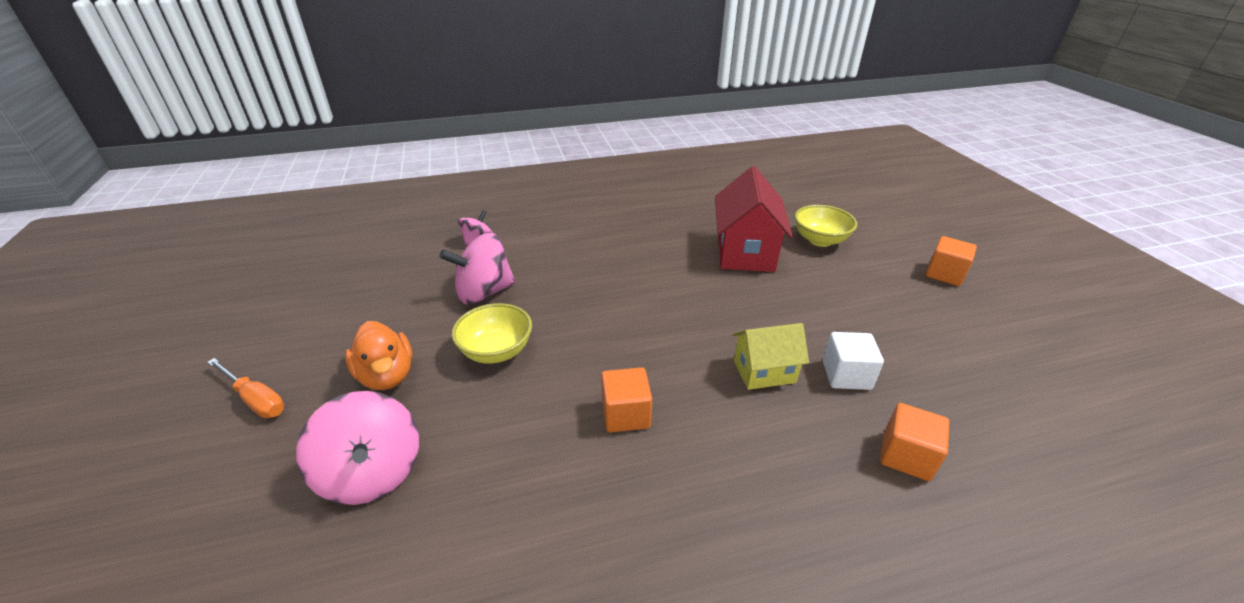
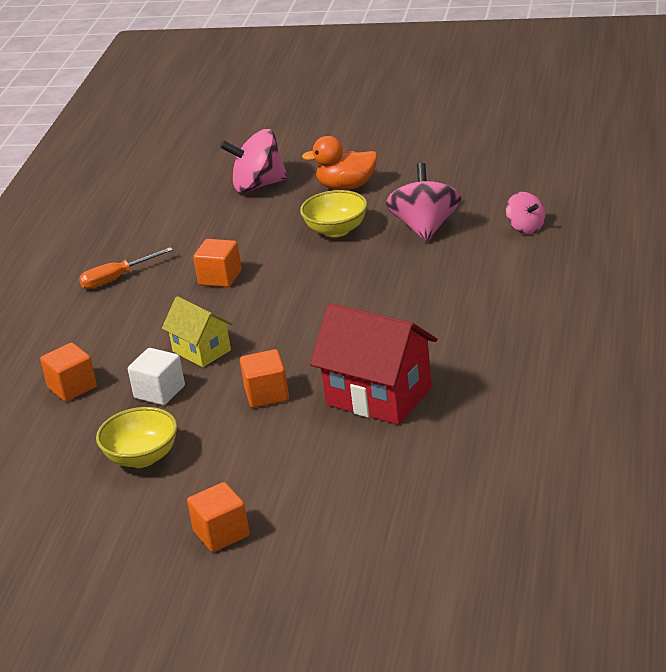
camera: 120 degrees right, 5 degrees down
(255, 399) = (362, 142): orange screwdriver -> orange screwdriver (116, 278)
(764, 372) = (201, 351): yellow house -> yellow house turned 60 degrees counterclockwise
(789, 305) = (267, 394): none -> orange cube
(820, 240) = (361, 465): yellow bowl -> yellow bowl (142, 457)

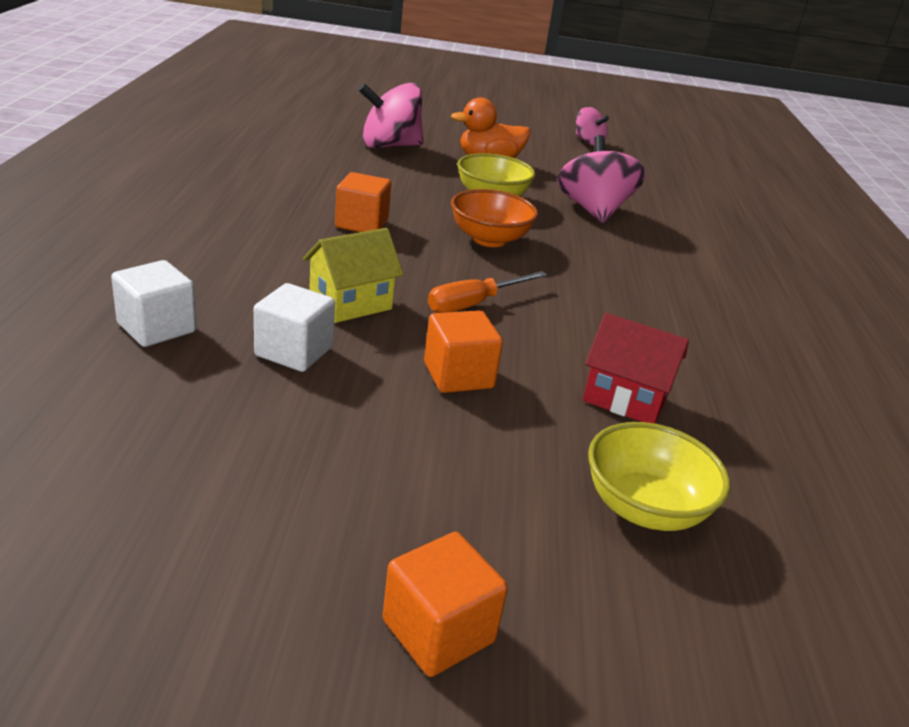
camera: 15 degrees left, 0 degrees up
(72, 387) = (156, 328): orange cube -> white cube
(116, 278) = (227, 205): orange screwdriver -> orange screwdriver (474, 304)
(142, 457) = (272, 454): yellow bowl -> yellow bowl (644, 508)
(201, 351) = (350, 304): yellow house -> yellow house turned 75 degrees counterclockwise
(321, 275) = (489, 239): none -> orange bowl
(379, 396) = (625, 399): red house -> red house, size x0.59
(526, 228) = (706, 227): pink spinning top -> pink spinning top (588, 142)

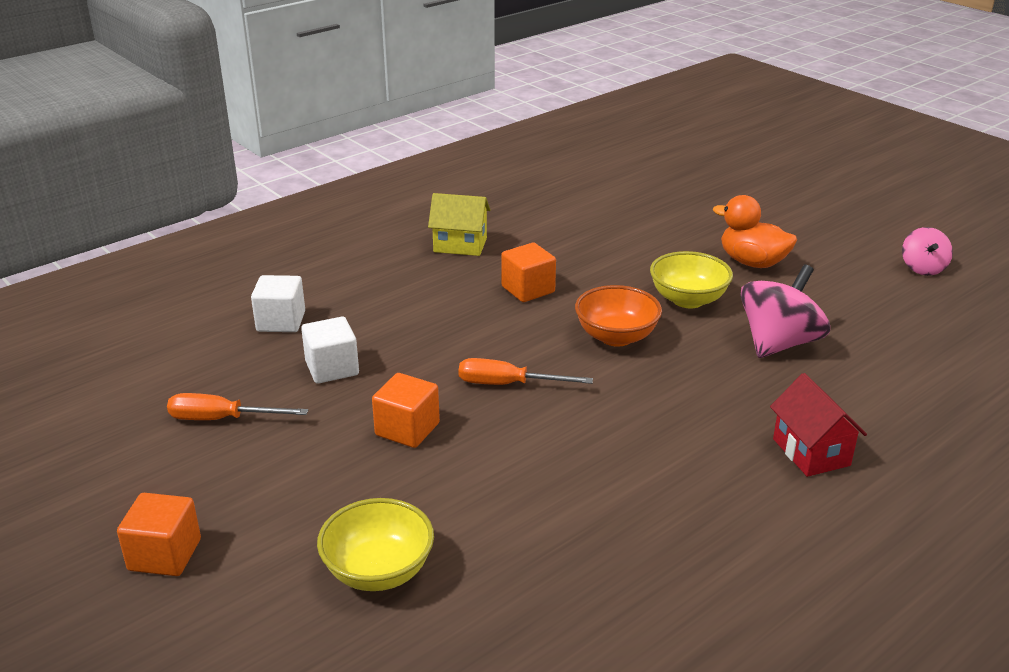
camera: 50 degrees right, 0 degrees up
(255, 453) = (222, 419): none -> orange screwdriver
(350, 304) = (418, 350): yellow house -> yellow house (460, 245)
(390, 146) = (673, 223): pink spinning top -> none
(625, 399) = (498, 502): red house -> red house (811, 452)

